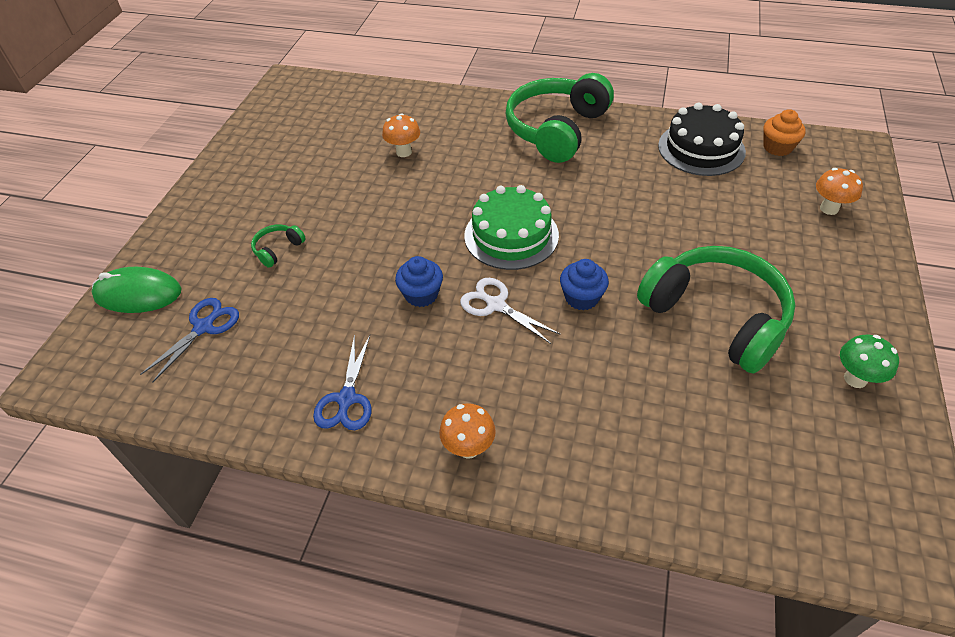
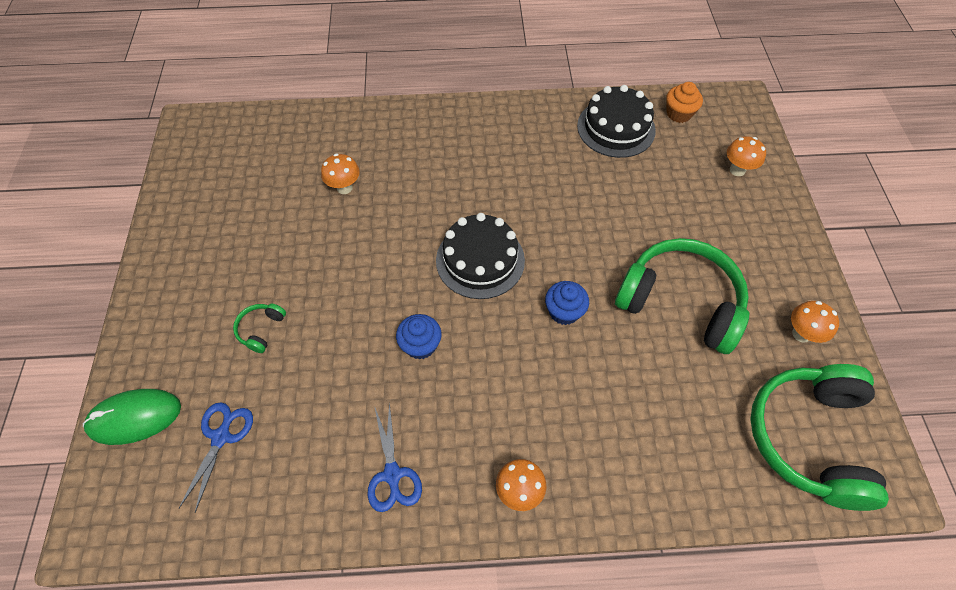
camera: 20 degrees left, 10 degrees up
(496, 305) = (492, 338): white scissors -> none
(511, 235) = (480, 260): green cake -> black cake
(556, 129) = (481, 132): green headphones -> green headphones (808, 438)
(855, 379) = (801, 334): green mushroom -> orange mushroom

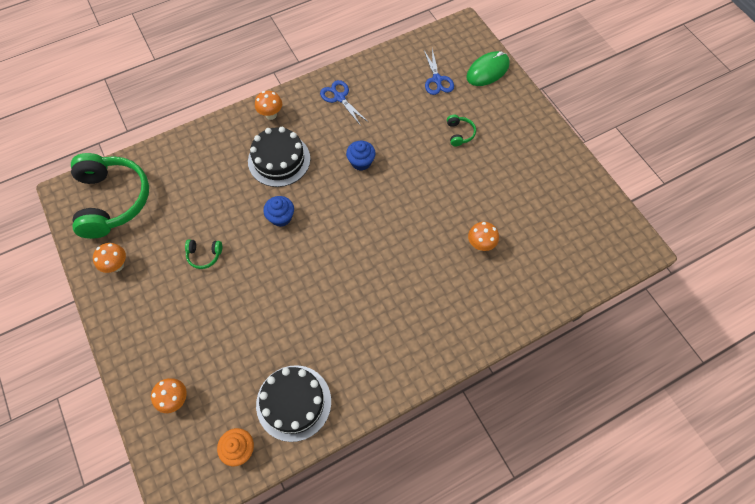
camera: 155 degrees right, 5 degrees up
(480, 260) = (352, 230): black cake -> black cake (279, 160)
(680, 302) = (204, 255): green headphones -> green headphones, size x0.40

